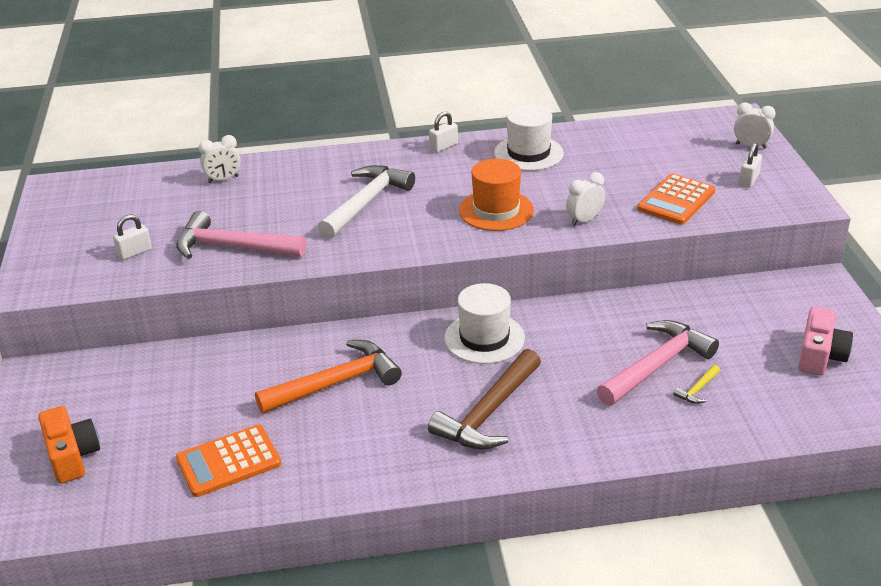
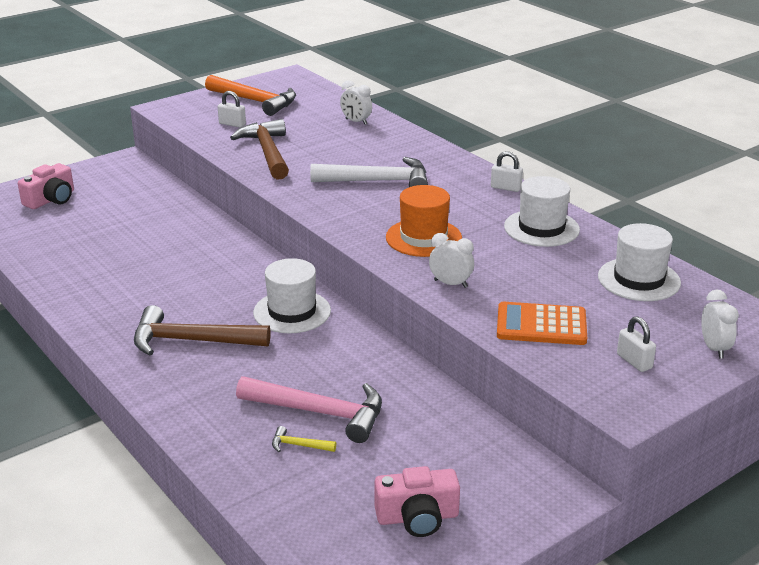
camera: 60 degrees right, 5 degrees down
(72, 456) = (51, 199): orange camera -> pink camera
(228, 461) = (73, 252): orange calculator -> none
(233, 247) = (267, 152): pink hammer -> brown hammer
(335, 383) = (185, 264): orange hammer -> orange hammer (255, 101)
(640, 141) = (639, 279): none -> white hat
(748, 180) = (634, 361): white padlock -> white padlock turned 60 degrees clockwise

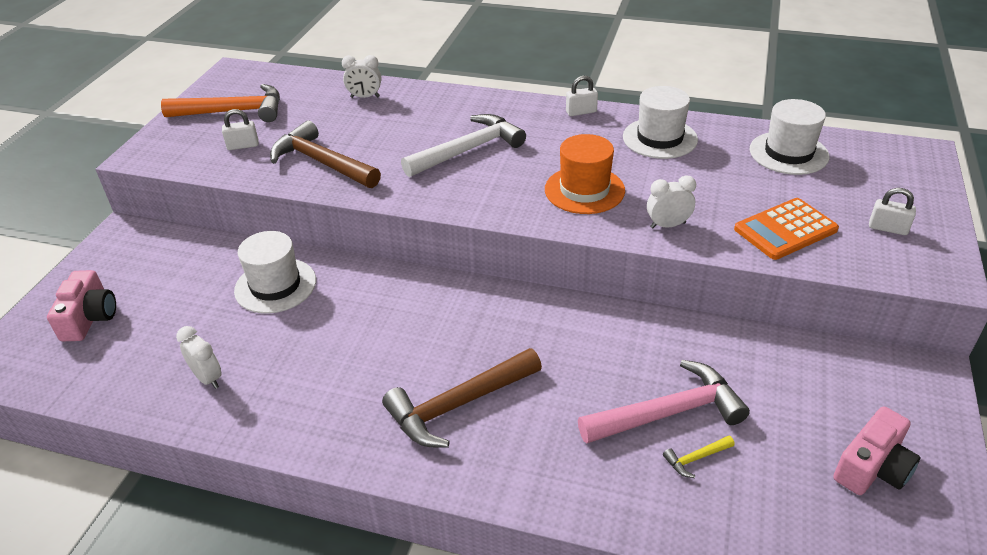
camera: 35 degrees left, 10 degrees up
(292, 312) = (510, 320): white hat -> white hat (275, 285)
(714, 348) = (915, 189): white clock -> white clock (208, 378)

